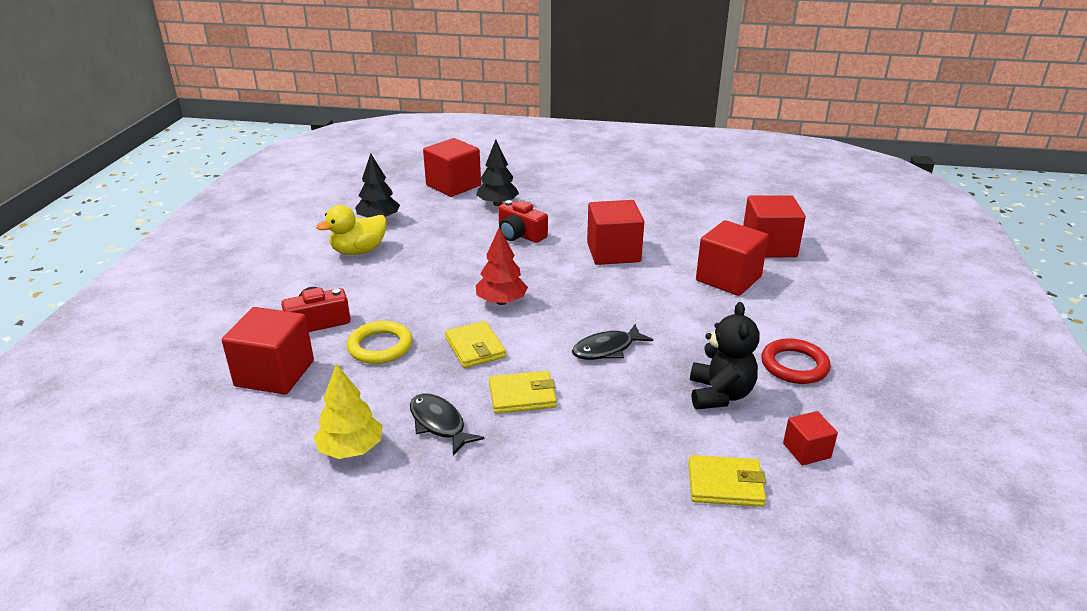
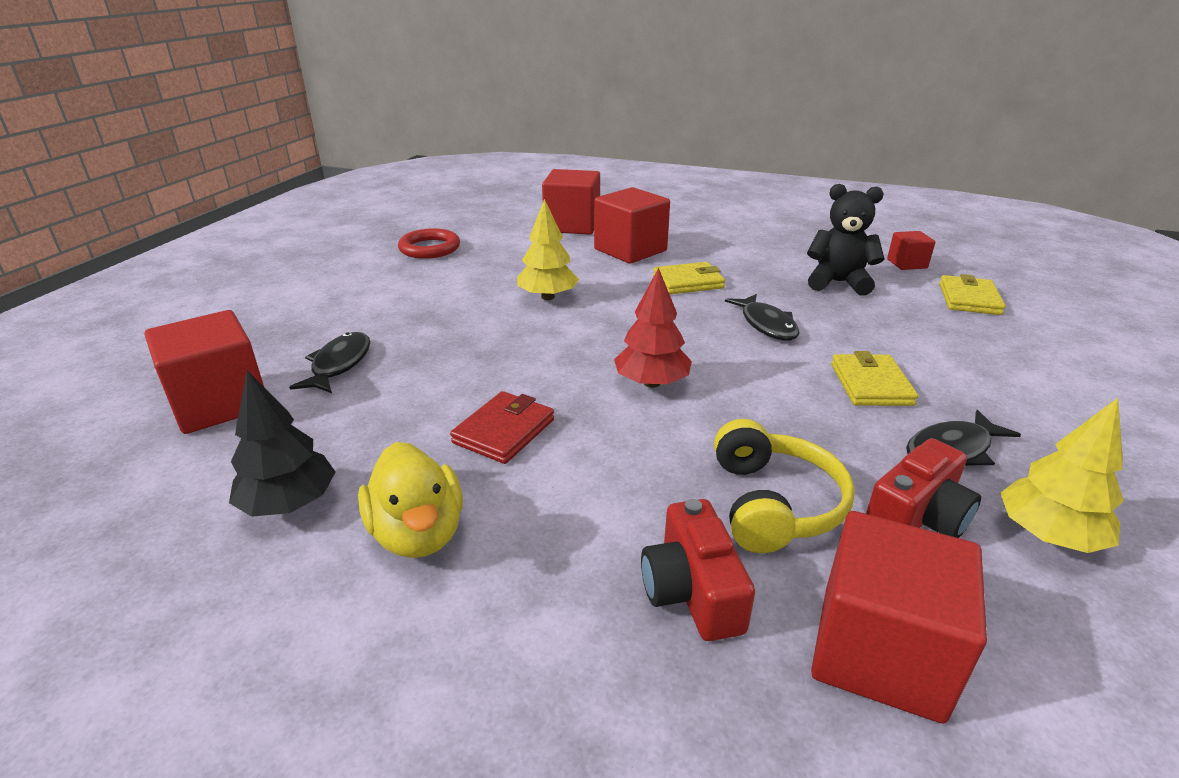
camera: 80 degrees left, 0 degrees up
(380, 346) = (773, 504): yellow ring -> yellow headphones
(439, 260) = (504, 431): none -> red wallet
(475, 347) = (770, 412): yellow wallet -> yellow wallet (688, 282)
(498, 204) = (339, 364): black tree -> black fish
(520, 235) = (461, 354): red camera -> red camera (917, 516)
(613, 252) = (548, 297): red cube -> yellow tree
(794, 365) = (785, 248): red ring -> red ring (429, 248)

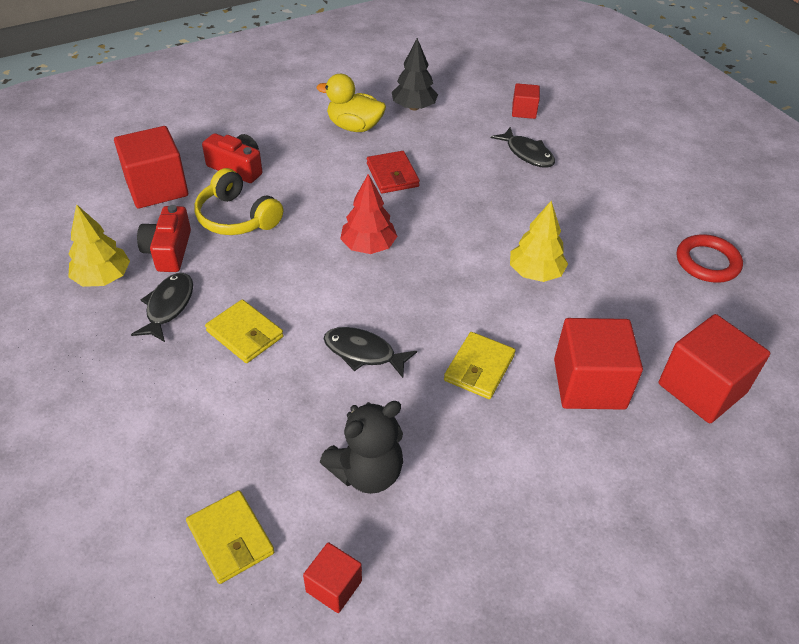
camera: 130 degrees right, 15 degrees up
(220, 403) = (524, 111): red cube -> red cube, size x0.52

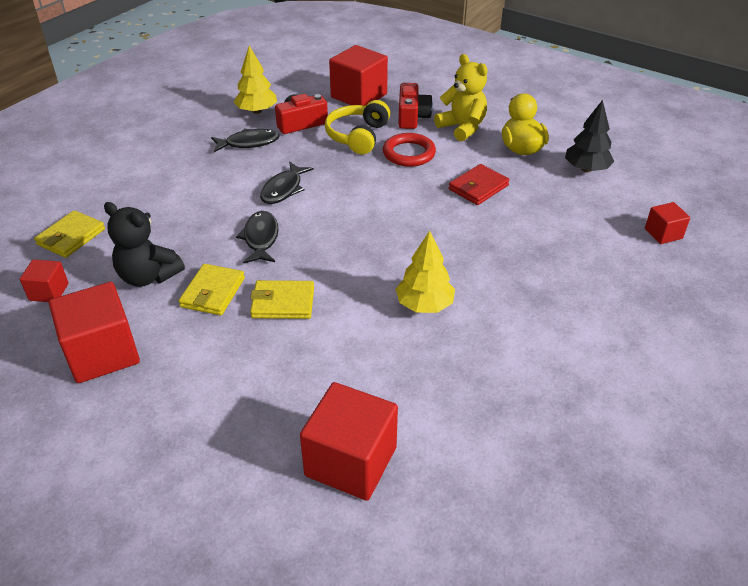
camera: 65 degrees right, 5 degrees down
(245, 334) = (244, 181): yellow wallet -> yellow wallet (213, 292)
(288, 145) = (462, 128): none -> yellow teddy bear
(368, 246) = (378, 204): red tree -> none
(527, 154) = (595, 254): black fish -> black fish (283, 189)
(589, 384) = (306, 375): red cube -> red cube (102, 353)
(707, 262) = (551, 431): red ring -> red ring (409, 153)

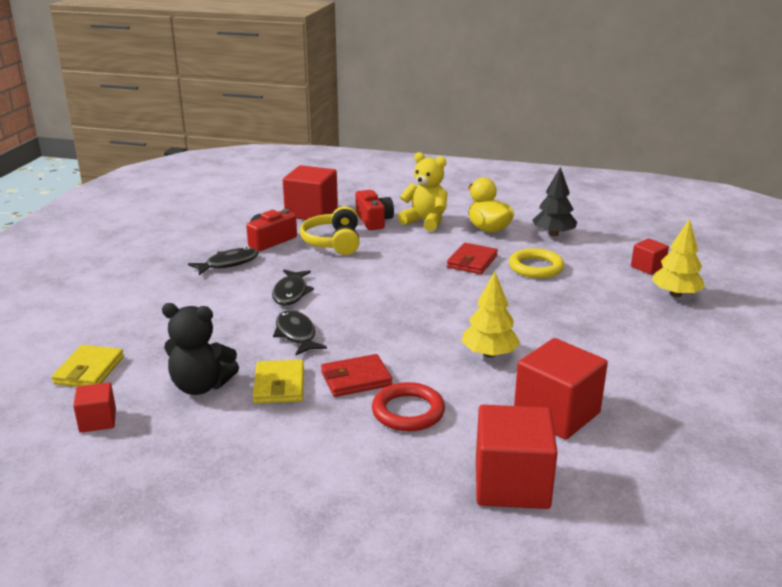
camera: 20 degrees left, 15 degrees down
(102, 353) = (197, 458): red cube -> red cube (556, 413)
(257, 111) = (218, 238): yellow tree -> yellow tree (675, 294)
(283, 303) = (356, 379): yellow wallet -> red wallet
(409, 153) = (391, 247): red ring -> red ring (408, 411)
(540, 208) = (536, 267): none -> yellow ring

